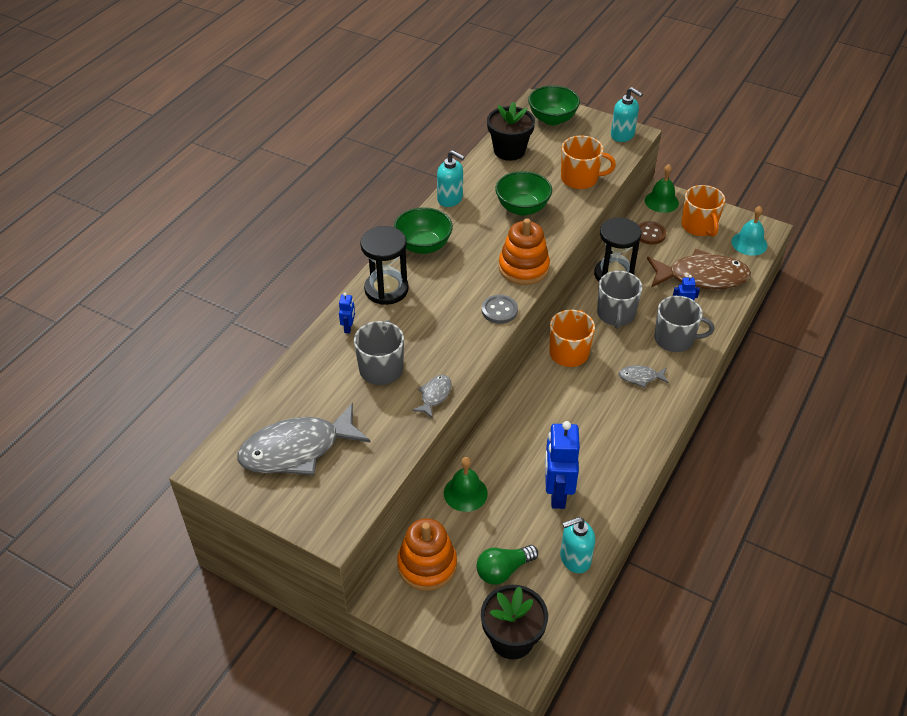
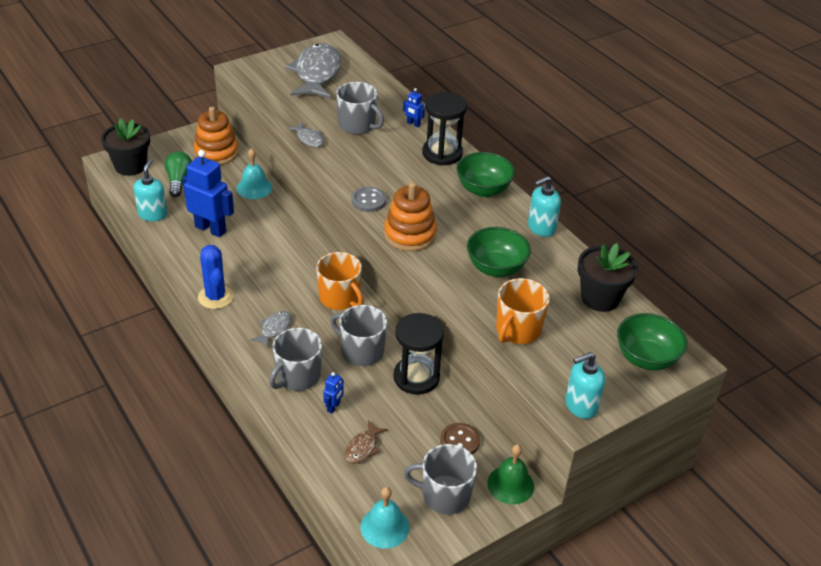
camera: 115 degrees right, 5 degrees down
(465, 493) = (254, 188): green bell -> turquoise bell
(641, 436) = (215, 297): none -> blue cactus
(699, 226) = (444, 495): orange mug -> grey mug
(702, 277) = (363, 448): brown fish -> brown fish, size x0.45

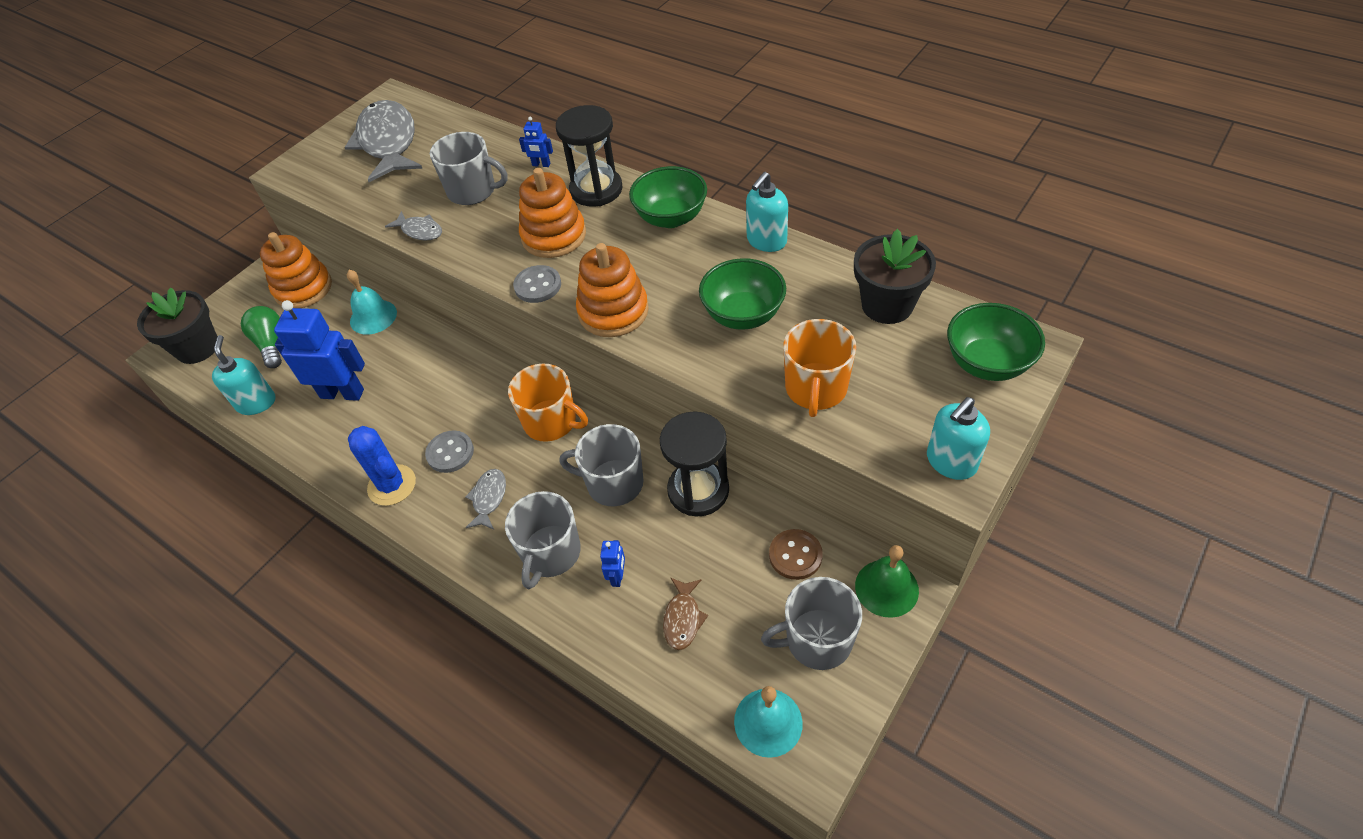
camera: 15 degrees left, 10 degrees up
(263, 292) = (450, 453): none -> grey button
(396, 173) = (554, 236): none -> orange stacking toy

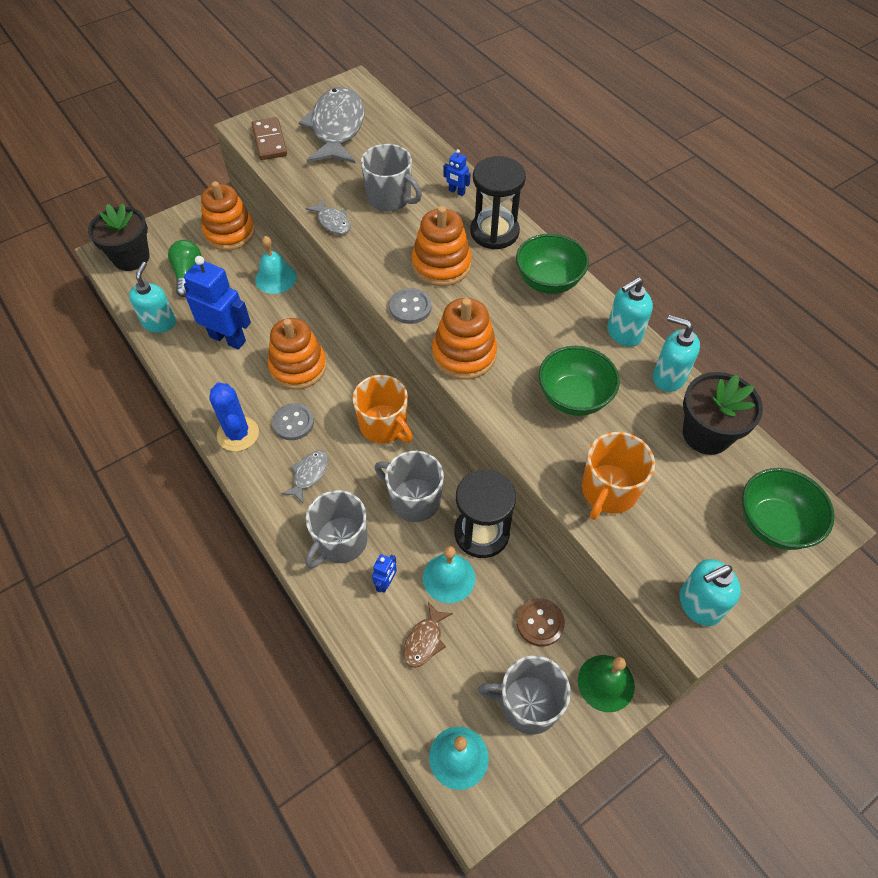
camera: 15 degrees right, 5 degrees up
(318, 175) = (269, 141): none -> brown domino
(433, 395) = (298, 367): none -> orange stacking toy
(682, 546) = (449, 578): none -> turquoise bell
(827, 266) = (668, 377): none -> turquoise soap dispenser

